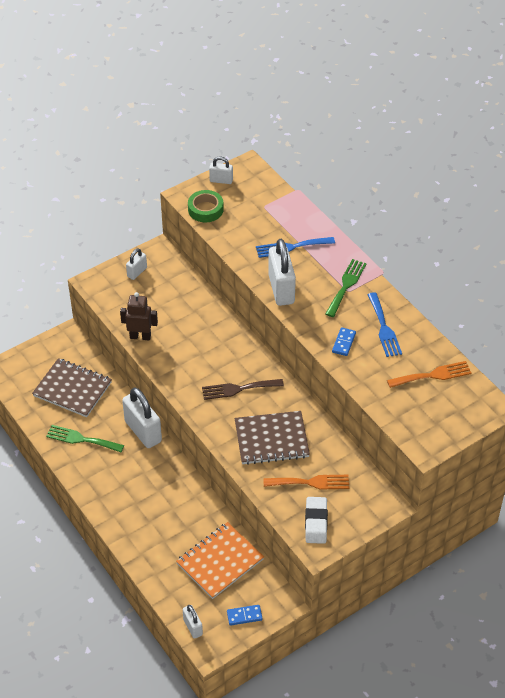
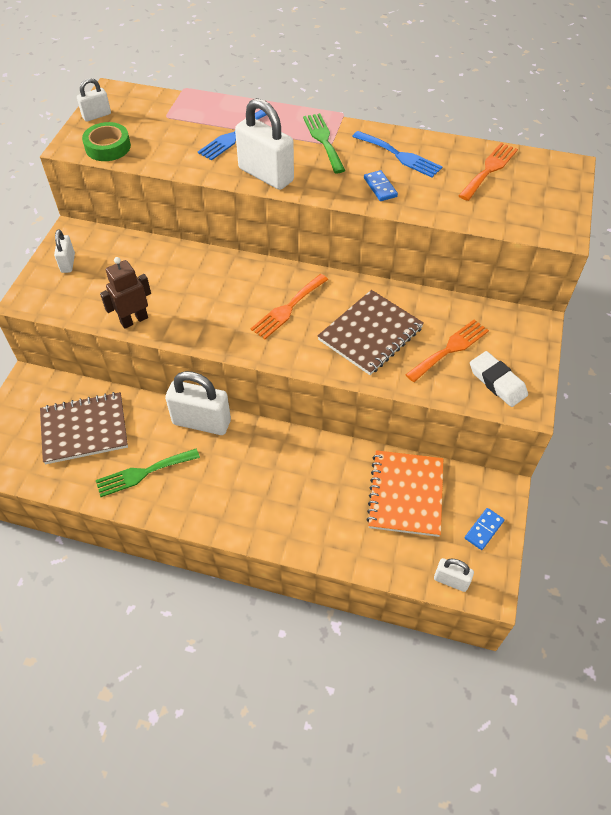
camera: 40 degrees left, 5 degrees up
(238, 389) = (288, 308): brown fork -> orange fork

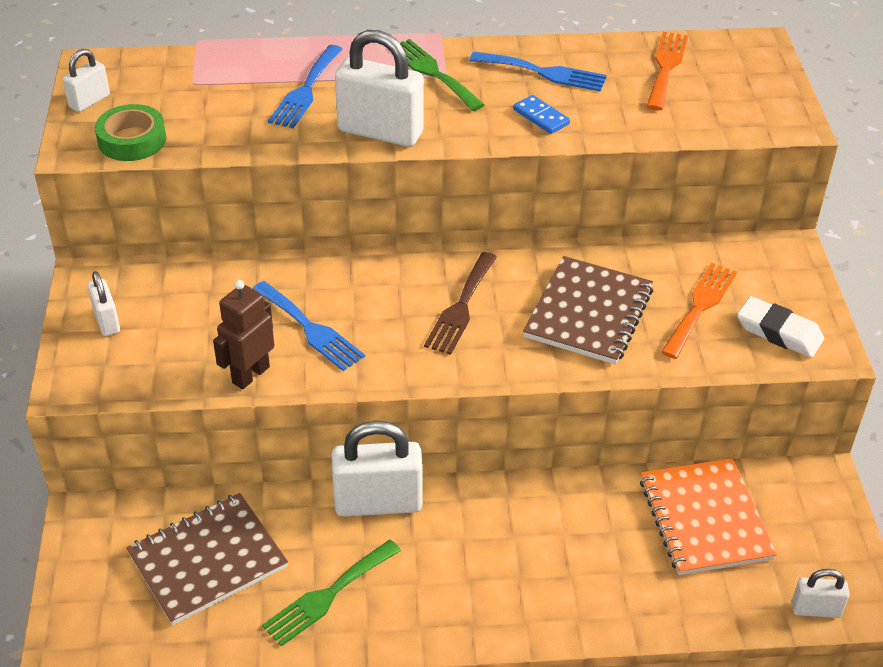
camera: 20 degrees left, 10 degrees down
(185, 299) = (310, 329): none -> blue fork
(288, 308) = (461, 307): orange fork -> brown fork
(483, 529) = (825, 534): blue domino -> none

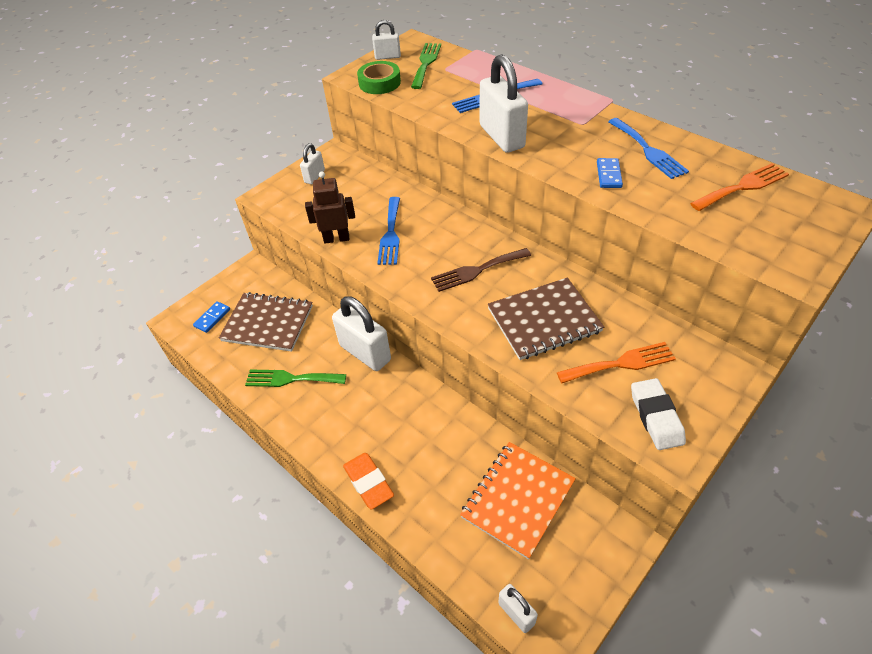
camera: 50 degrees right, 5 degrees up
(116, 611) = (212, 318): none -> blue domino
(433, 72) = (577, 119): green fork -> green fork (426, 63)
(556, 621) = (368, 483): none -> orange eraser

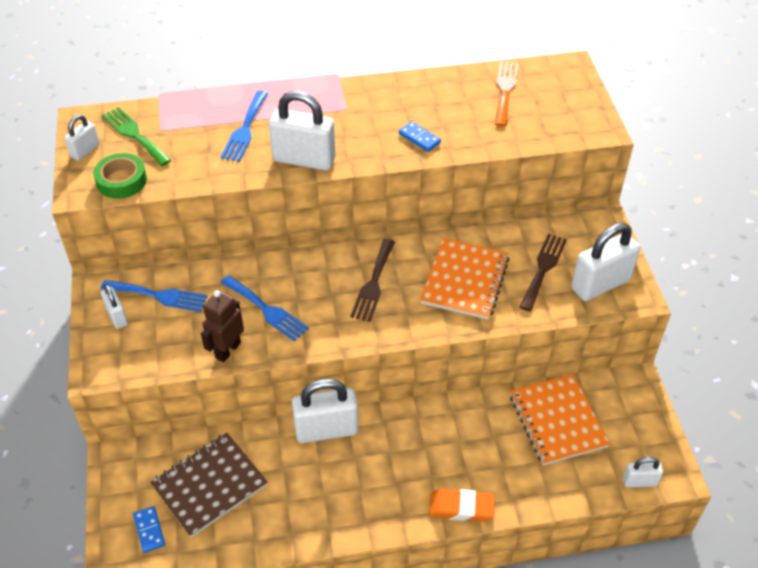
camera: 55 degrees left, 0 degrees up
(291, 379) = (299, 503): green fork -> none
(544, 320) = (465, 280): brown notebook -> orange notebook
(621, 363) = (543, 269): orange fork -> brown fork
(648, 150) = (417, 101): blue fork -> blue fork (158, 296)
(656, 417) = (600, 284): white eraser -> white padlock

